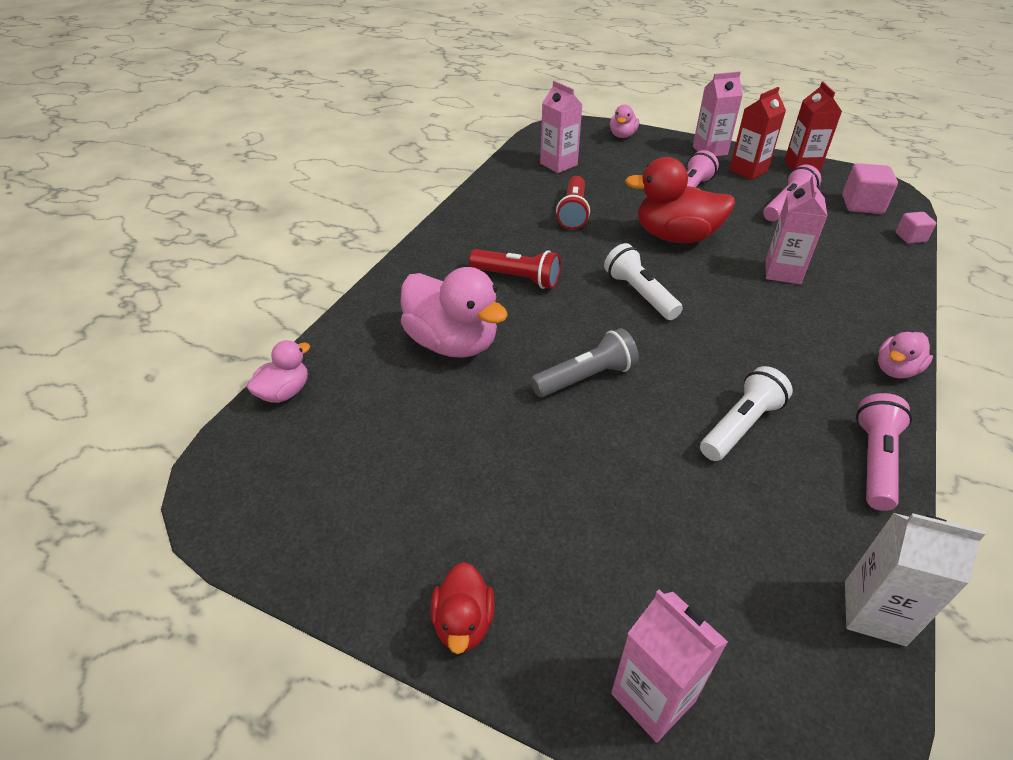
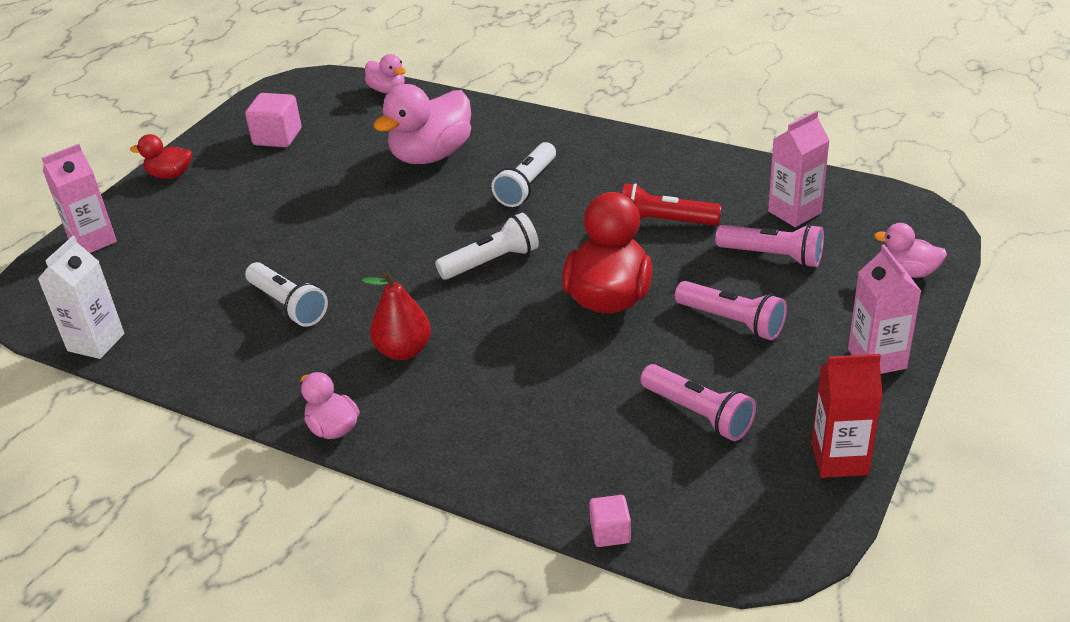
camera: 95 degrees right, 5 degrees down
(517, 278) = (527, 186): red flashlight -> white flashlight
(586, 377) = (370, 224): grey flashlight -> none
(748, 171) = (810, 391): red carton -> none
(778, 337) = (403, 351): none -> red pear
(782, 272) = (525, 377): pink carton -> none
(862, 205) = (710, 503): pink cube -> pink cube (277, 137)
(874, 461) = (222, 379): pink flashlight -> pink flashlight (772, 256)

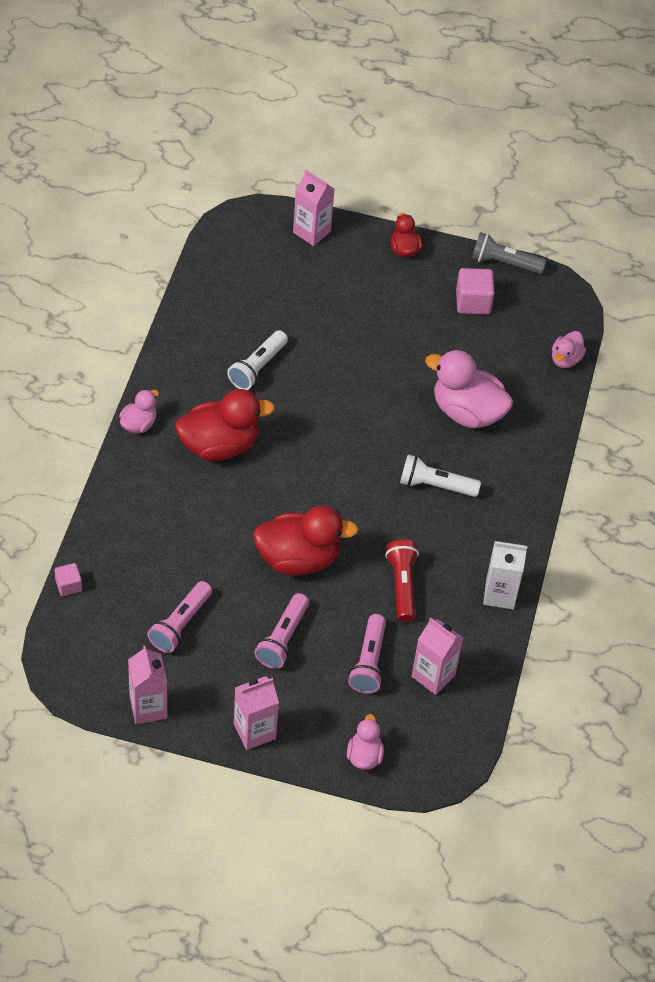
camera: 70 degrees right, 15 degrees up
(96, 342) = (202, 273): white carton -> white carton (499, 594)
(235, 113) = (504, 263): none -> grey flashlight
(403, 351) = (219, 446): red pear -> red duck
(491, 262) = (329, 479): white flashlight -> none
(839, 459) = (148, 707): red carton -> pink carton

